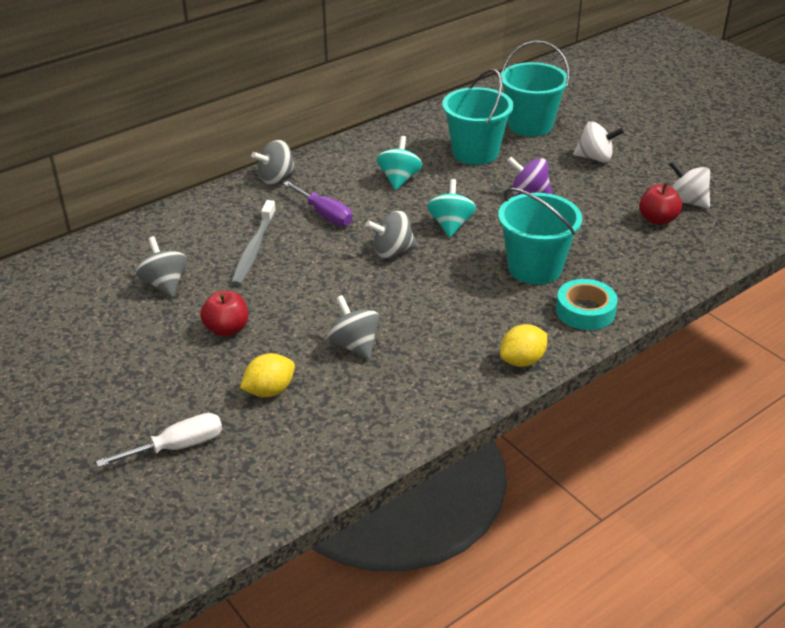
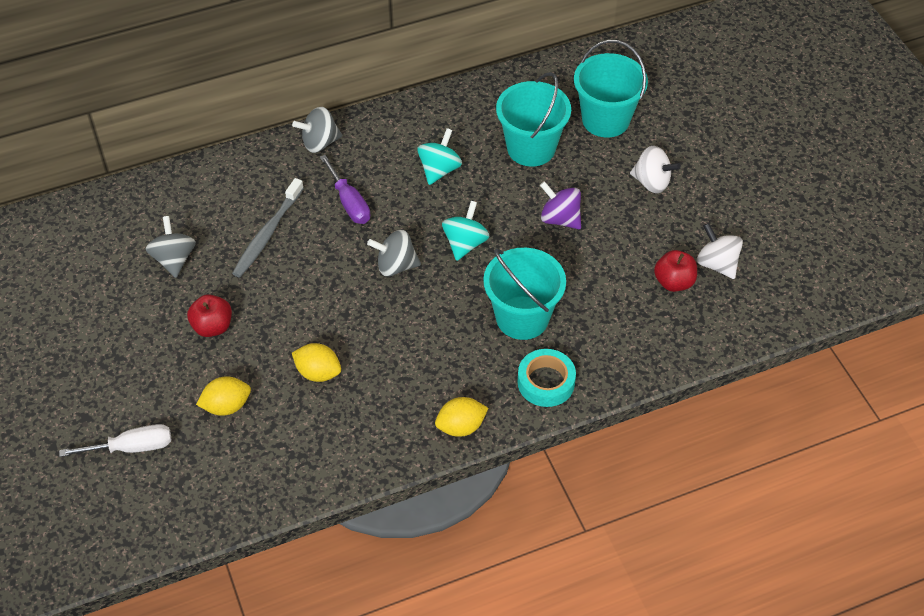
camera: 15 degrees right, 15 degrees up
(354, 345) = (318, 372): grey spinning top -> yellow lemon

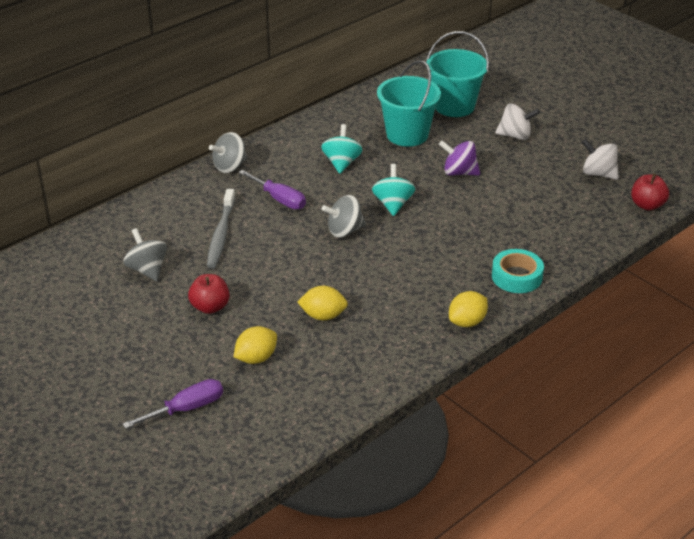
camera: 20 degrees left, 15 degrees down
(132, 447) = (186, 409): white screwdriver -> purple screwdriver
(522, 318) = (470, 240): turquoise bucket -> none
(674, 282) = (573, 192): red apple -> red apple (647, 205)

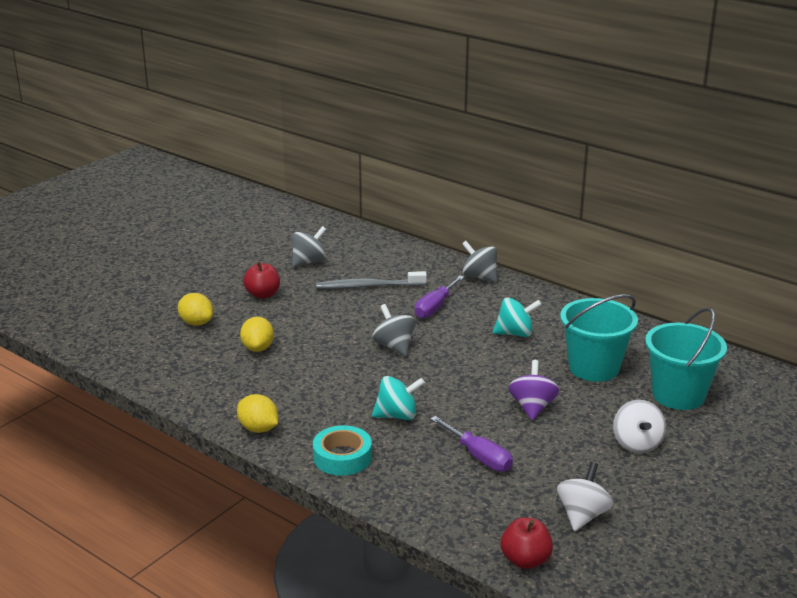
camera: 80 degrees right, 10 degrees down
(186, 409) = (133, 301): purple screwdriver -> purple screwdriver (479, 457)
(393, 204) = (451, 370): turquoise spinning top -> turquoise spinning top (397, 415)

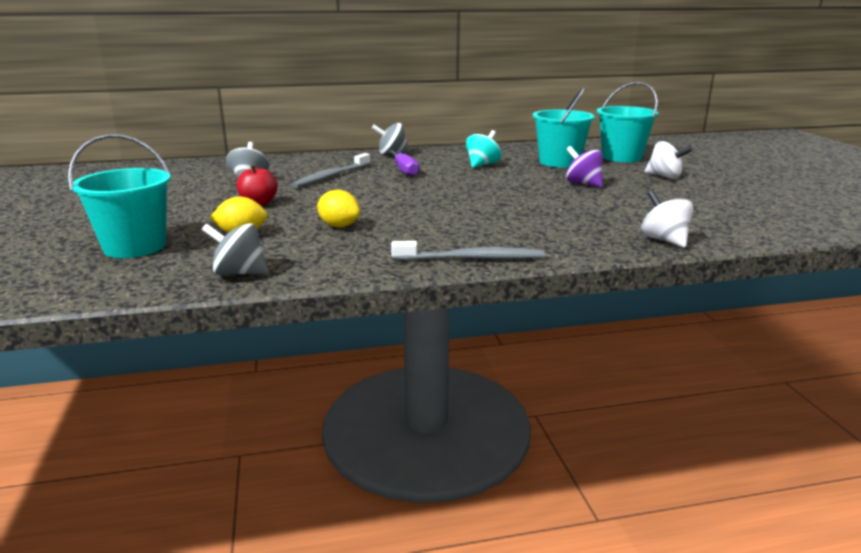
camera: 50 degrees left, 5 degrees down
(132, 303) = (135, 247): none -> turquoise bucket
(258, 428) = (471, 259): yellow lemon -> grey toothbrush
(342, 457) = (566, 244): turquoise tape -> none
(394, 346) = (433, 191): grey spinning top -> grey spinning top (239, 273)
(397, 415) = (533, 214): turquoise spinning top -> none
(479, 457) = (626, 210): purple screwdriver -> none
(525, 560) = (780, 232): red apple -> none
(582, 515) = (736, 206): white spinning top -> white spinning top (664, 240)

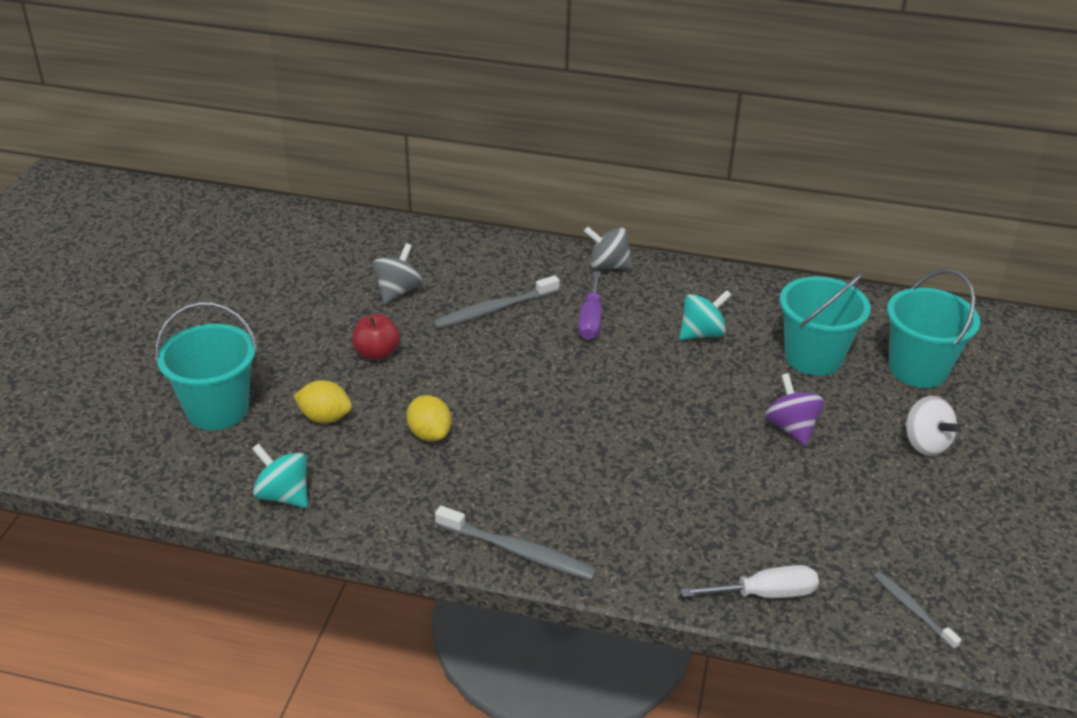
camera: 25 degrees right, 15 degrees up
(239, 273) = (284, 495): grey spinning top -> turquoise spinning top
(664, 240) = (765, 594): white spinning top -> white screwdriver
(756, 227) = (913, 609): none -> grey toothbrush

